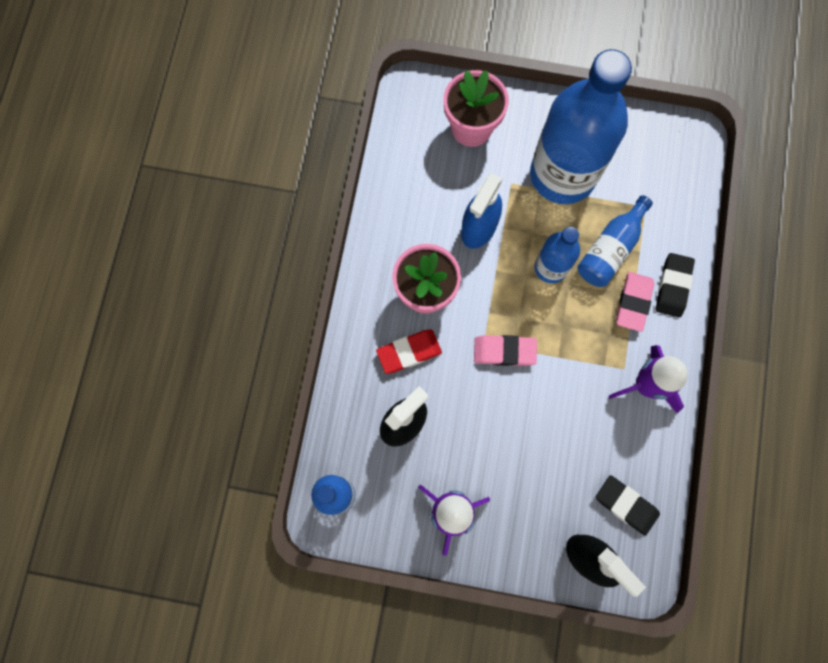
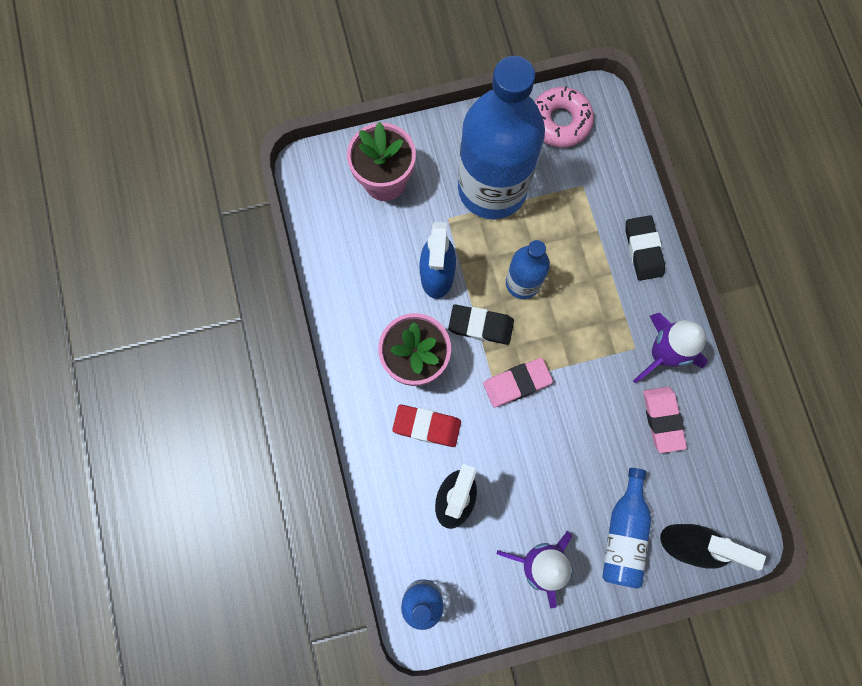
camera: 25 degrees left, 0 degrees up
(409, 352) = (427, 426): red eraser -> red eraser turned 60 degrees clockwise
(610, 249) = (569, 240): blue bottle -> blue bottle (624, 533)
(626, 505) = (697, 477): black eraser -> black eraser (481, 326)
(633, 302) = (614, 281): pink eraser -> pink eraser (662, 420)
(651, 142) = (560, 122): none -> pink donut

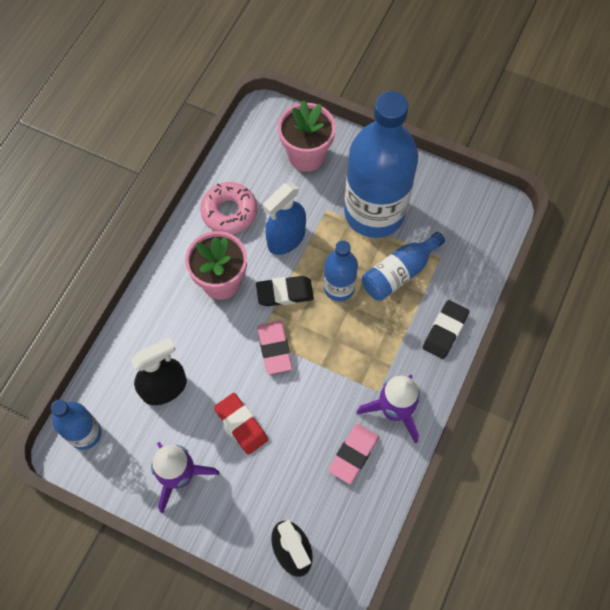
camera: 40 degrees right, 10 degrees down
(427, 426) = (190, 328): red eraser -> red eraser (241, 424)
(481, 326) = (285, 293): black eraser -> black eraser turned 60 degrees counterclockwise
(517, 383) = (274, 348): pink eraser -> pink eraser turned 60 degrees clockwise
(560, 122) = (462, 204): pink donut -> pink donut (229, 212)
(624, 533) = (255, 506): blue bottle -> blue bottle (399, 273)

